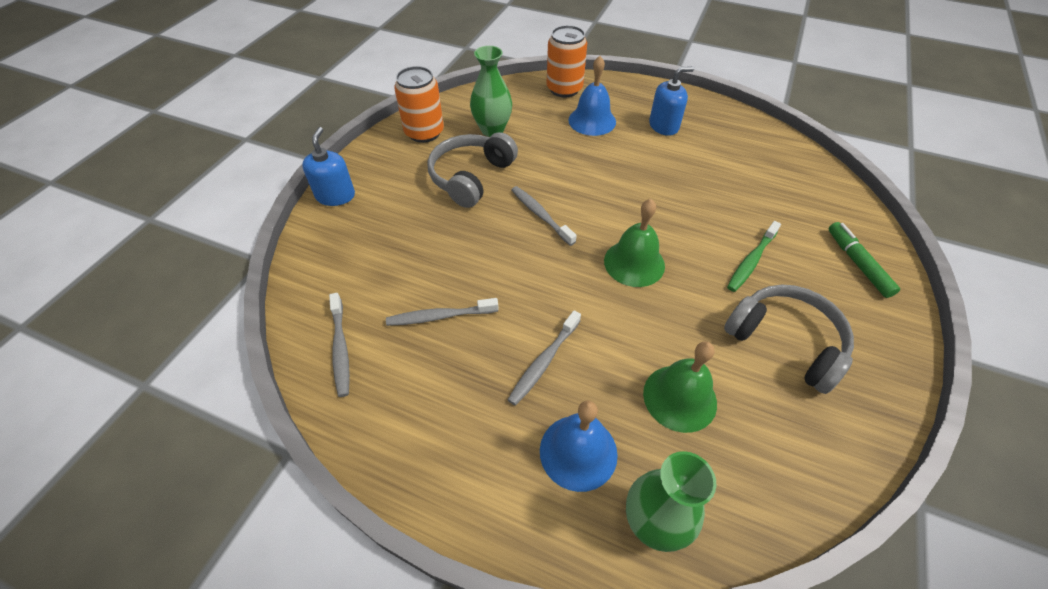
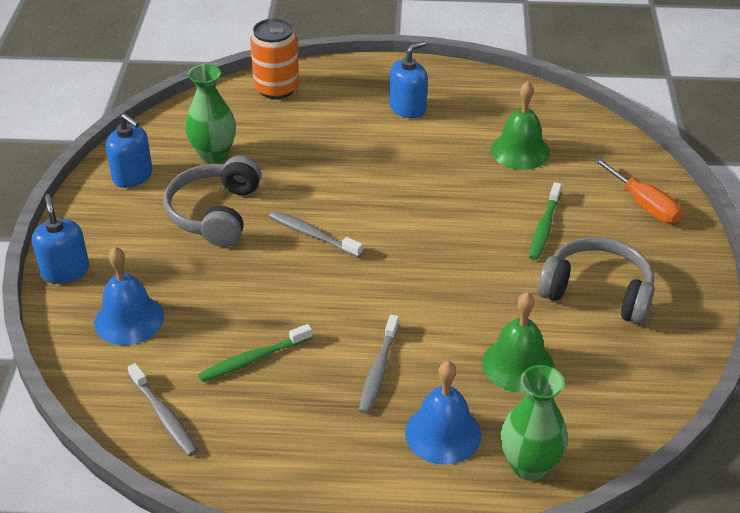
camera: 20 degrees left, 10 degrees down
(424, 132) = (132, 176): orange can -> blue soap dispenser
(440, 316) = (253, 359): grey toothbrush -> green toothbrush
(592, 121) = (325, 119): blue bell -> blue bell (129, 319)
(634, 263) = (430, 258): green bell -> green bell (520, 151)
(857, 263) = (644, 205): green marker -> orange screwdriver

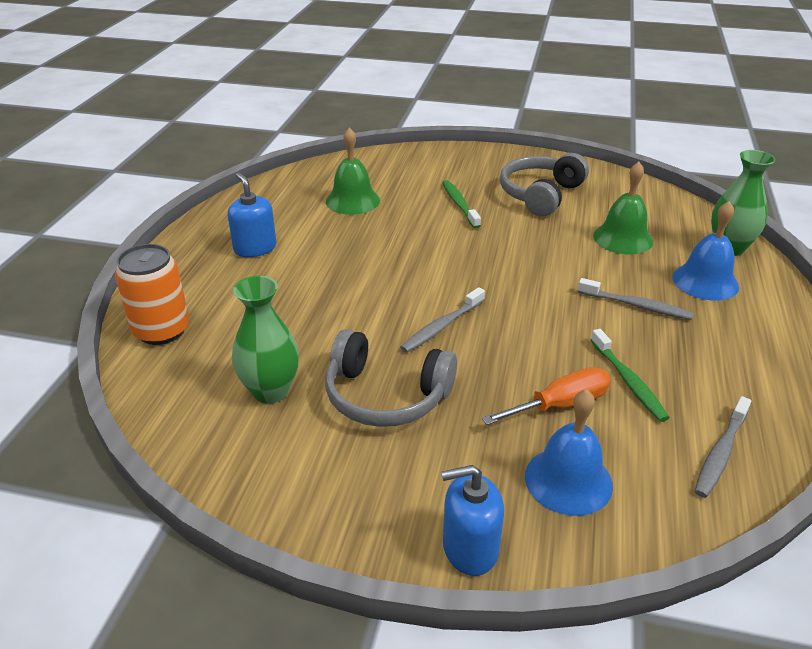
camera: 80 degrees left, 5 degrees down
(132, 176) = (283, 470): blue soap dispenser -> none
(164, 416) = (720, 453): grey toothbrush -> grey toothbrush turned 150 degrees clockwise
(544, 227) = (459, 204): green toothbrush -> green toothbrush turned 135 degrees counterclockwise
(644, 205) = (442, 162): orange screwdriver -> orange screwdriver (560, 405)

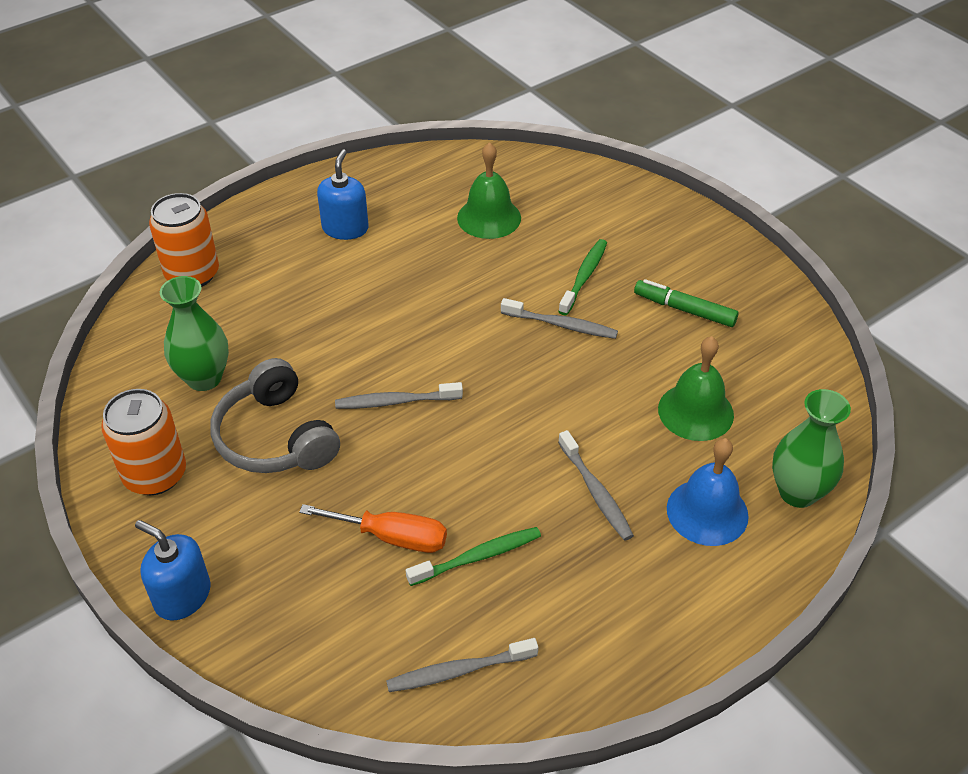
camera: 40 degrees right, 10 degrees up
(321, 479) = (155, 475): none -> orange can
(483, 233) = (561, 325): none -> grey toothbrush
(540, 195) = (684, 309): grey headphones -> green marker
(568, 480) = (312, 600): blue bell -> none
(628, 381) = (477, 557): green toothbrush -> green toothbrush turned 135 degrees counterclockwise

